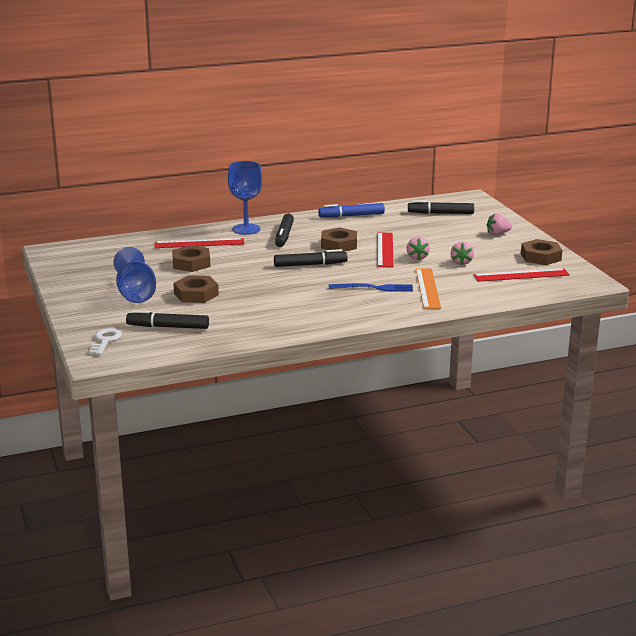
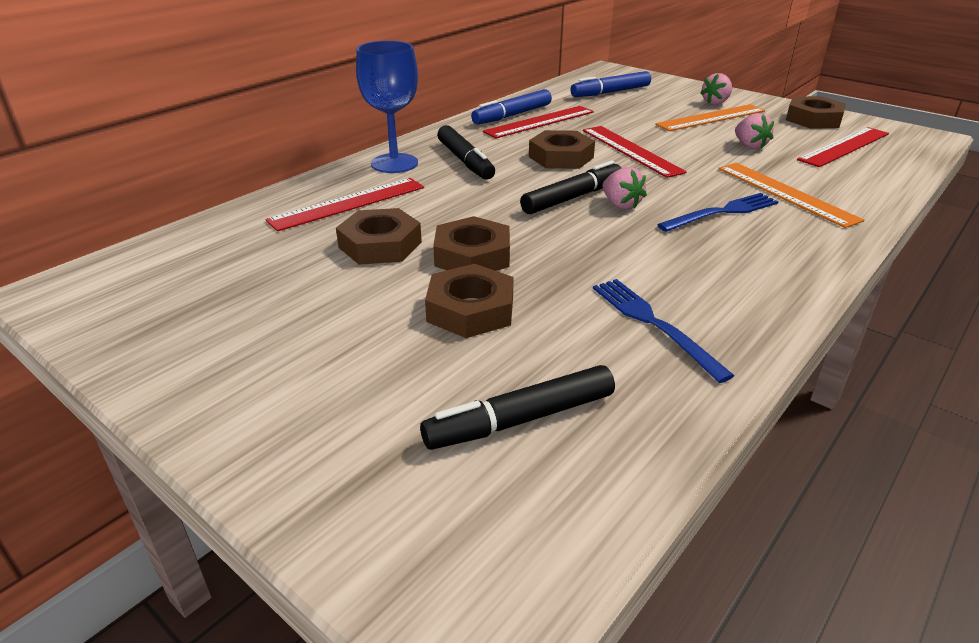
camera: 30 degrees left, 10 degrees up
(105, 340) = (426, 532): white key -> none
(136, 294) = (349, 348): blue goblet -> none
(225, 276) = (472, 255): none -> brown nut
(261, 316) = (654, 324): none -> blue fork
(361, 223) = (539, 122): none -> red ruler
(417, 257) = (688, 152): pink strawberry -> pink strawberry (621, 205)
(440, 213) = (610, 92): black marker -> blue marker
(473, 242) = (711, 117): none -> orange ruler

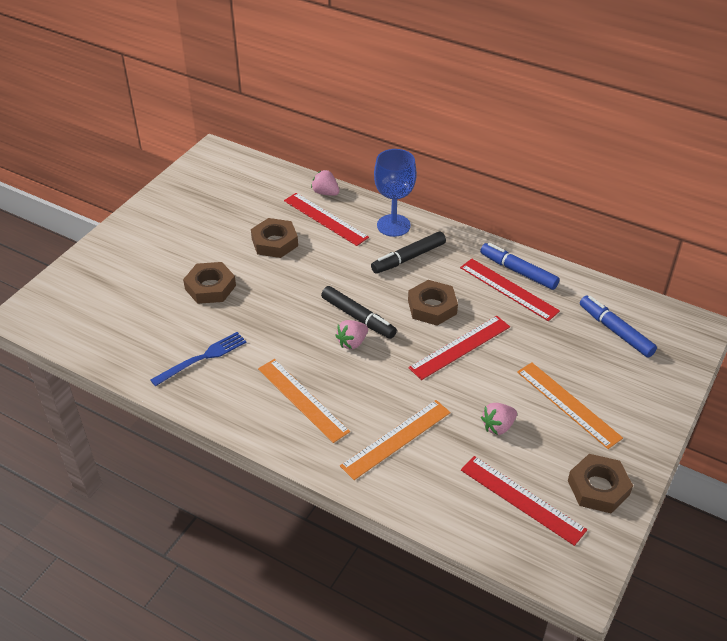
camera: 80 degrees right, 10 degrees up
(472, 255) = (268, 280): brown nut -> none
(520, 419) = (124, 314): black marker -> none
(715, 103) = (619, 411): pink strawberry -> pink strawberry (325, 193)
(722, 212) = (351, 397): blue fork -> none
(734, 244) = (302, 399): none -> orange ruler

